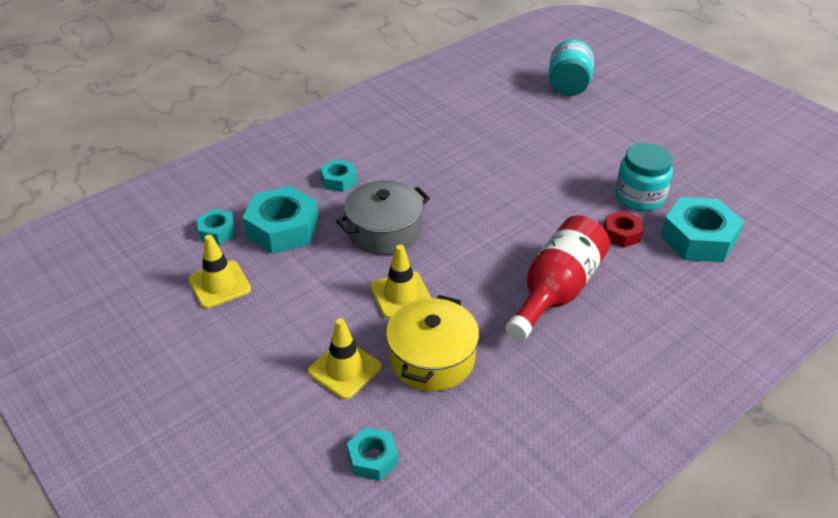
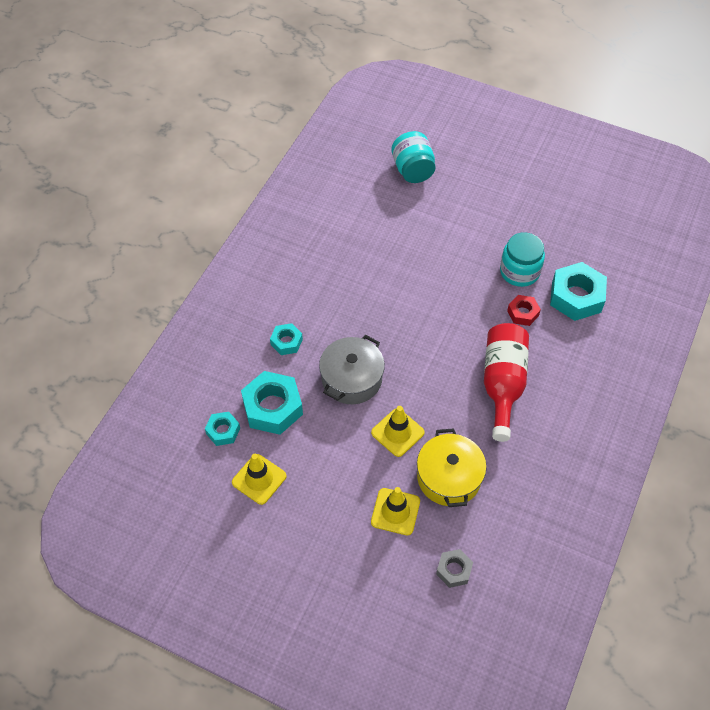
camera: 25 degrees left, 15 degrees up
(373, 458) = (454, 570): turquoise nut -> grey nut

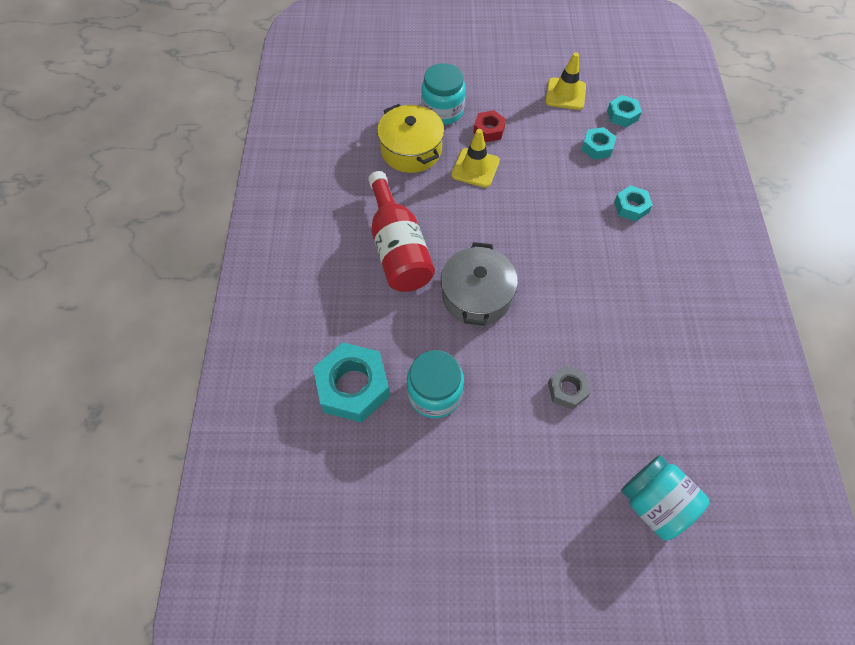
camera: 155 degrees right, 5 degrees up
(272, 407) = (597, 147): turquoise nut -> turquoise nut, size x0.54
(352, 379) = (546, 197): grey pot -> grey pot (476, 296)
(395, 511) = (442, 111): yellow traffic cone -> turquoise jar
(454, 570) = (376, 91): grey nut -> grey nut (567, 390)
(523, 313) = (409, 338): red nut -> red nut (489, 130)

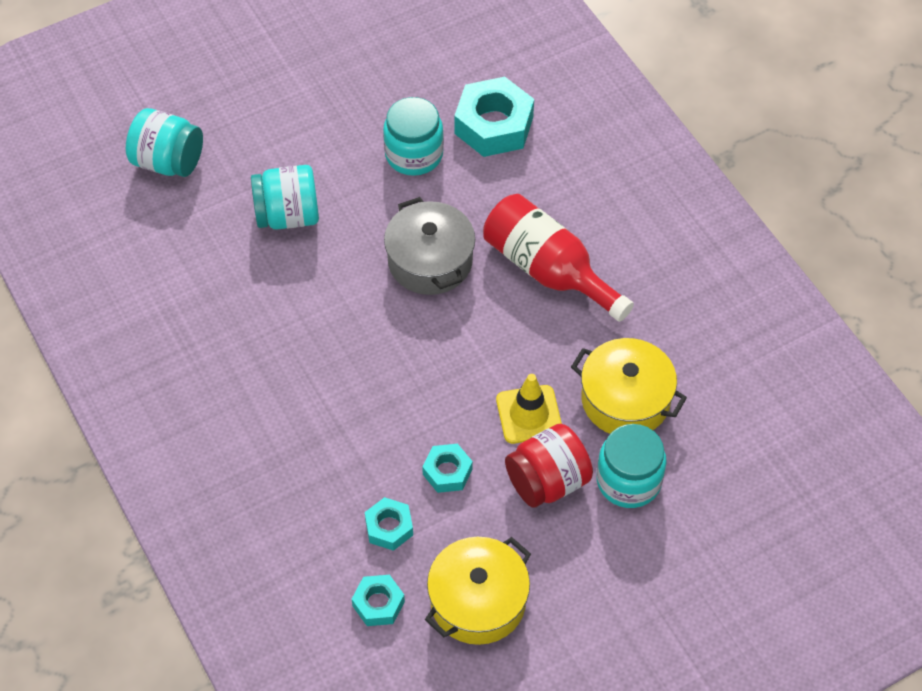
camera: 150 degrees right, 5 degrees down
(489, 130) = (547, 481): red nut -> red jar
(565, 94) = (478, 601): yellow traffic cone -> yellow pot
(567, 390) = (288, 215): grey nut -> turquoise jar
(631, 207) = (306, 456): turquoise nut -> turquoise nut (447, 472)

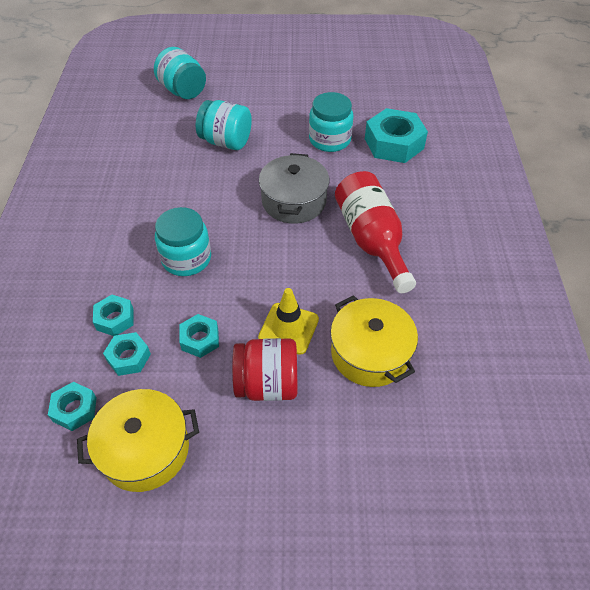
camera: 30 degrees right, 5 degrees down
(340, 497) = (115, 319): none -> turquoise nut
(628, 480) = (331, 417): turquoise jar -> turquoise jar (186, 258)

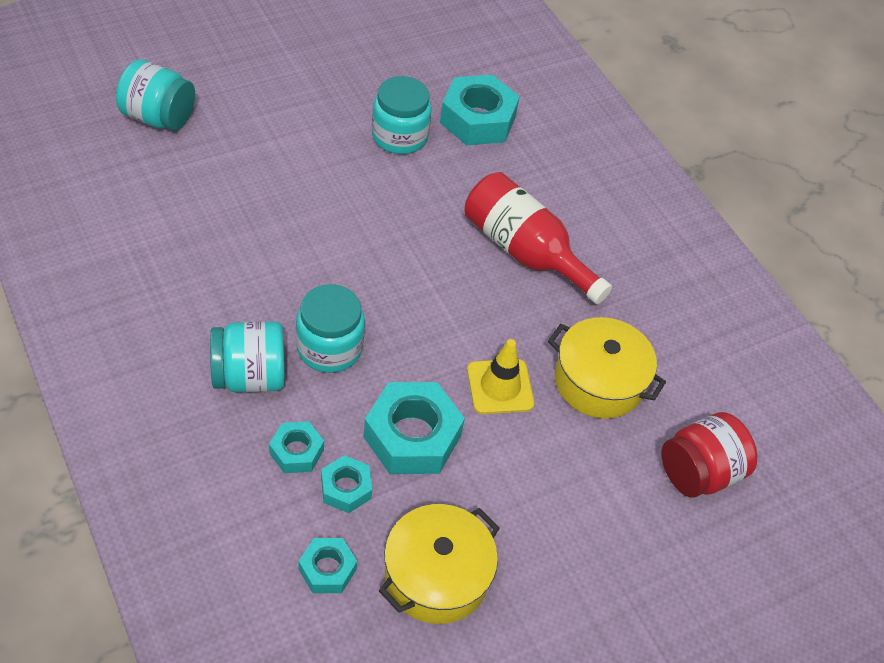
camera: 35 degrees left, 0 degrees up
(200, 339) = (412, 436): turquoise nut -> turquoise nut, size x1.85
(226, 142) = (271, 177): turquoise jar -> turquoise jar (249, 376)
(267, 384) = (516, 455): red jar -> red jar (699, 472)
(294, 201) = (408, 232): grey pot -> none

